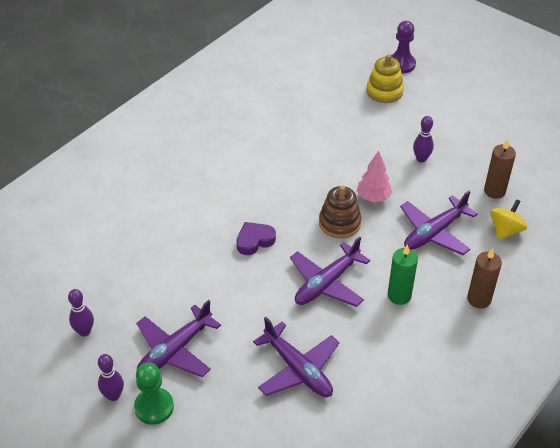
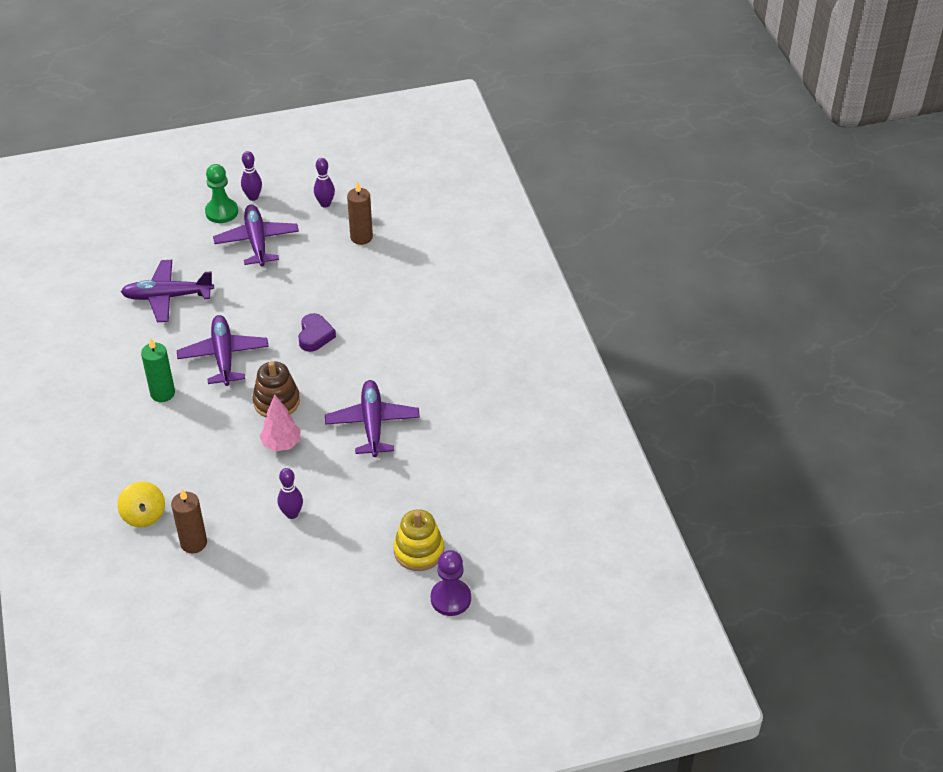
camera: 125 degrees right, 0 degrees up
(434, 232) = (197, 460): purple plane -> purple plane (372, 424)
(479, 299) = (102, 442): brown candle -> brown candle (361, 237)

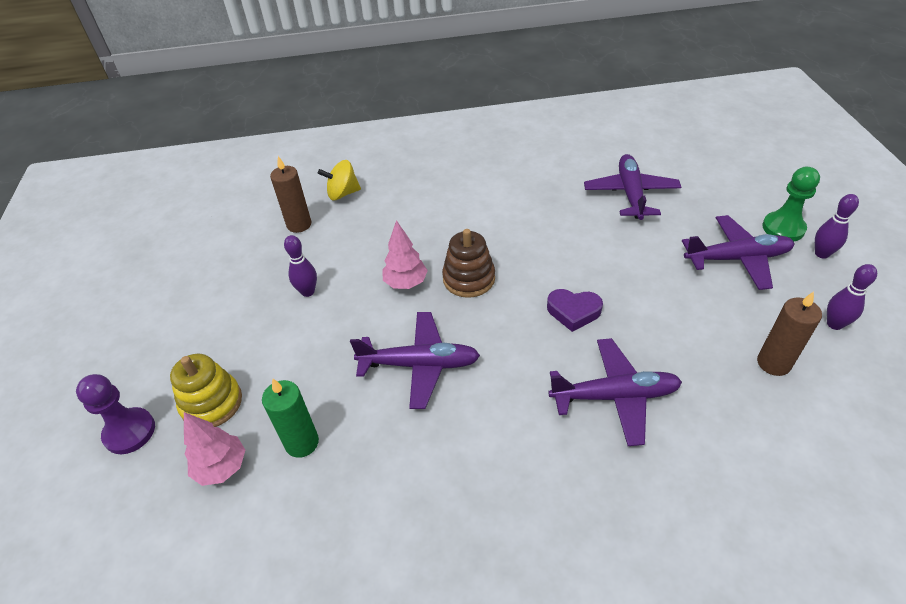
camera: 100 degrees right, 0 degrees up
(162, 393) = (491, 197): green candle -> green candle (302, 443)
(223, 356) = (541, 236): purple plane -> purple plane (615, 396)
(474, 526) = (222, 467): none -> pink tree

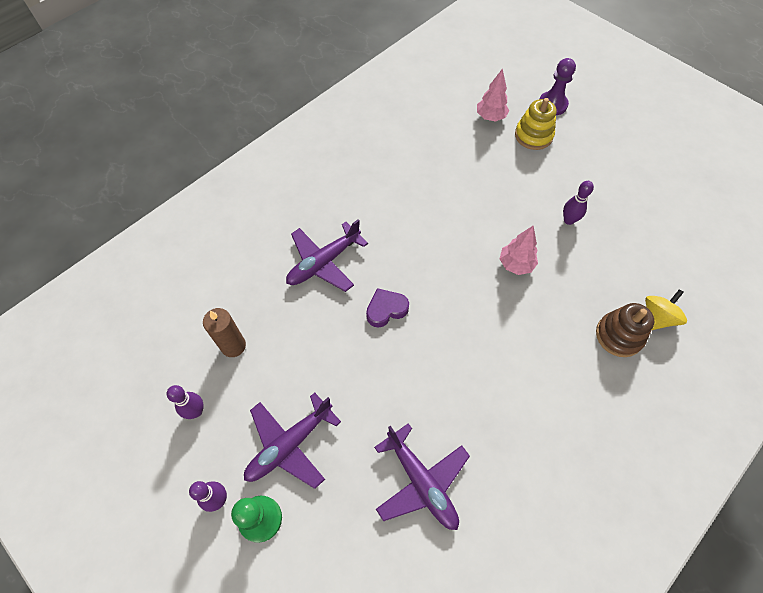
camera: 140 degrees right, 15 degrees up
(299, 224) = (646, 266): brown candle -> none
(302, 443) = (467, 146): green candle -> none
(420, 365) = (450, 216): purple plane -> none
(469, 278) = (478, 294): brown stacking toy -> brown stacking toy (619, 335)

